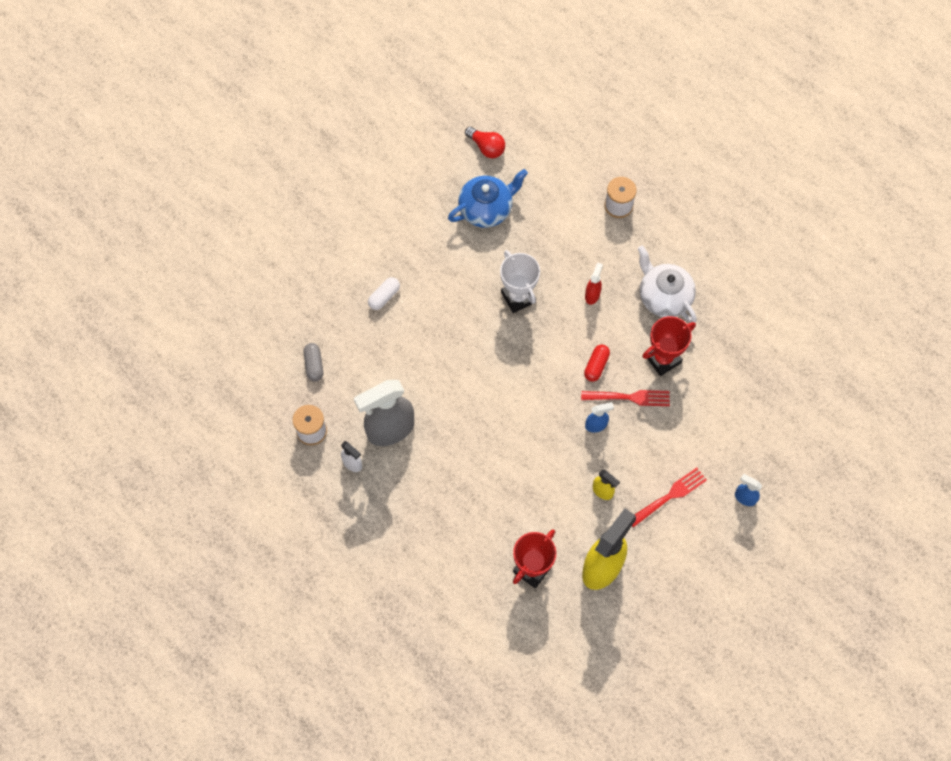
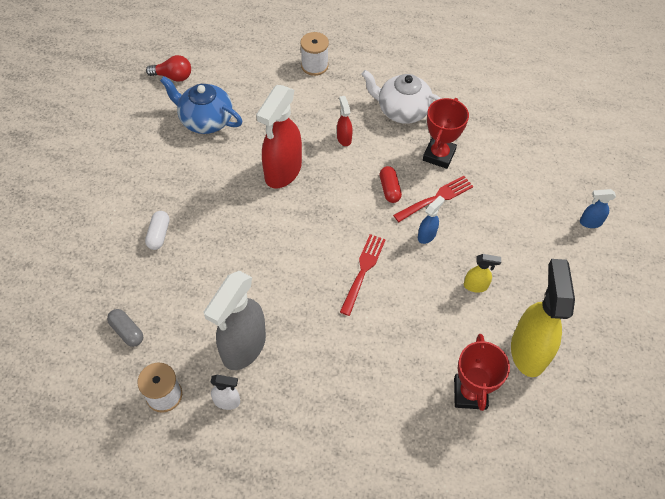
camera: 35 degrees left, 10 degrees down
(486, 209) = (205, 120): blue teapot -> blue teapot turned 90 degrees counterclockwise
(518, 297) = (282, 172): white trophy -> red spray bottle
(669, 497) = (532, 257): red fork -> red fork (363, 271)

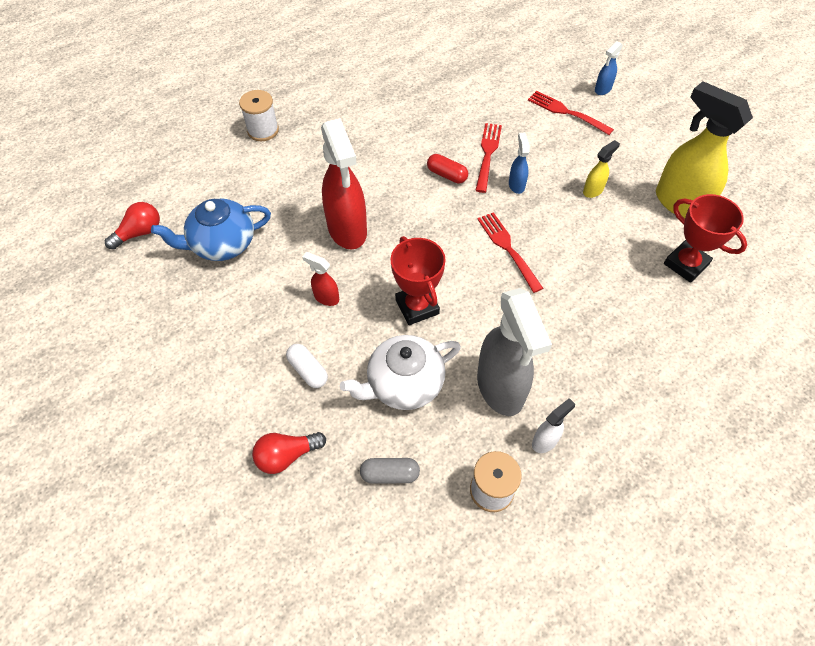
camera: 45 degrees left, 0 degrees up
(93, 269) = (287, 456): none -> red light bulb
(344, 138) = (362, 166): red spray bottle -> red spray bottle (326, 297)
(402, 110) = (379, 112): white teapot -> white teapot (404, 384)
(439, 155) = (449, 123): red trophy -> red trophy (417, 307)
(536, 217) = (567, 112): none -> red fork

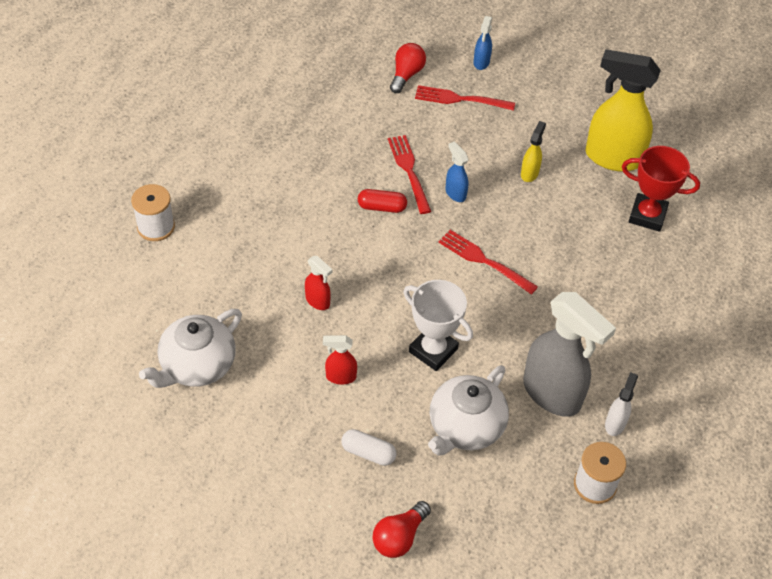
camera: 30 degrees left, 5 degrees down
(140, 233) = (97, 389): red light bulb -> red light bulb (406, 75)
(222, 244) = (197, 365): blue teapot -> white teapot
(347, 230) = (318, 301): red spray bottle -> red spray bottle, size x0.45
(390, 474) = (501, 511): grey capsule -> none
(417, 307) = (433, 350): red trophy -> white trophy

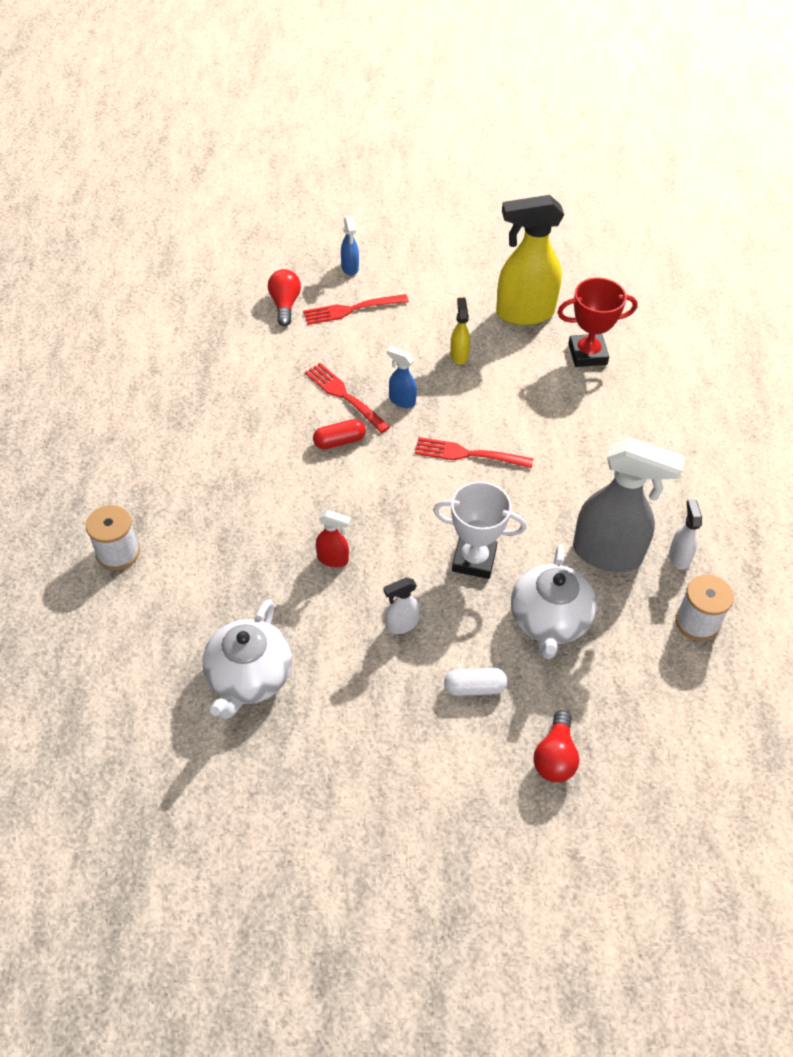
camera: 25 degrees left, 0 degrees up
(340, 377) = (401, 625): red spray bottle -> white spray bottle

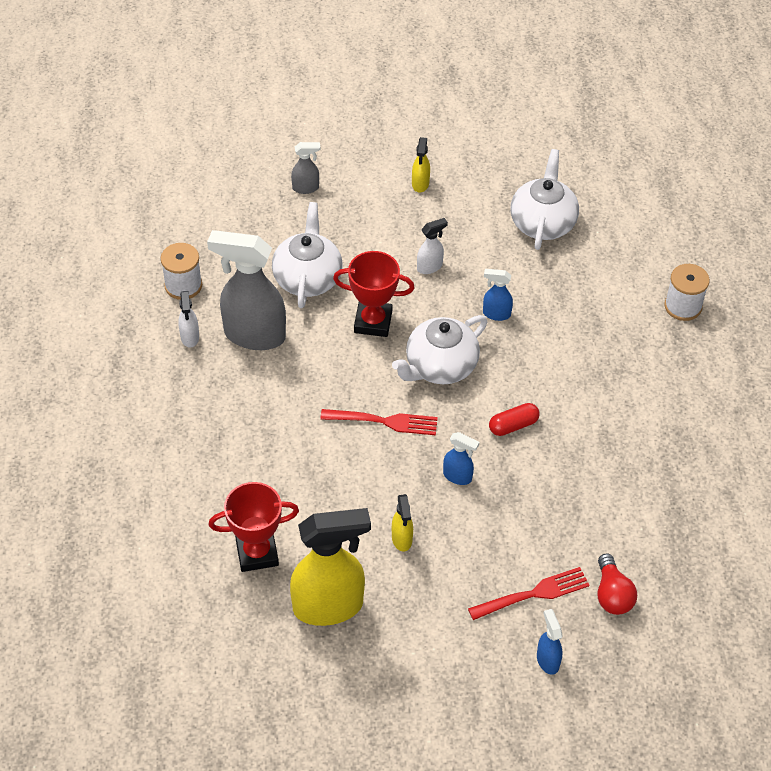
camera: 175 degrees right, 0 degrees up
(333, 559) = (496, 314): red spray bottle -> blue spray bottle
(345, 396) = (517, 477): red fork -> none
(399, 752) = (420, 184): none -> yellow spray bottle
(405, 505) = (440, 366): none -> white teapot
(474, 560) = (373, 322): white trophy -> red trophy
(474, 688) = (367, 227): white capsule -> none
(555, 757) = (306, 188): red light bulb -> grey spray bottle

